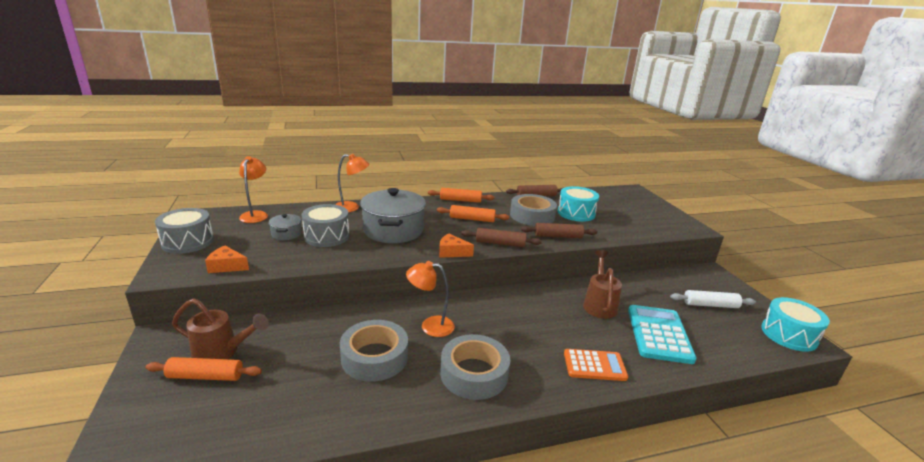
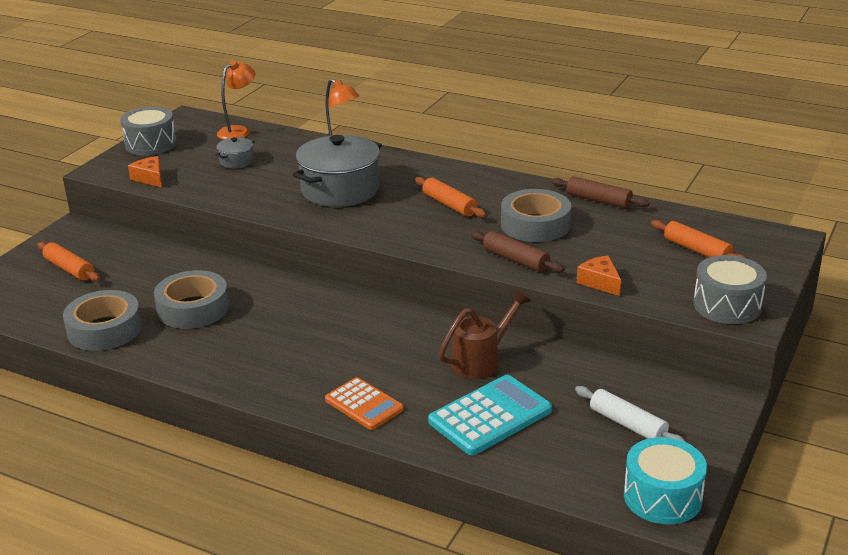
camera: 45 degrees right, 5 degrees up
(221, 353) = (97, 256): brown watering can -> none
(327, 236) = (267, 175): grey drum -> grey drum (727, 305)
(430, 326) = (274, 304): orange lamp -> none
(452, 252) = (358, 234): orange cheese -> orange cheese (600, 282)
(460, 200) = (480, 176): orange rolling pin -> orange rolling pin (697, 250)
(474, 373) = (248, 357): grey tape -> grey tape (104, 329)
(500, 243) = (428, 243): brown rolling pin -> none
(576, 213) = (606, 241): turquoise drum -> none

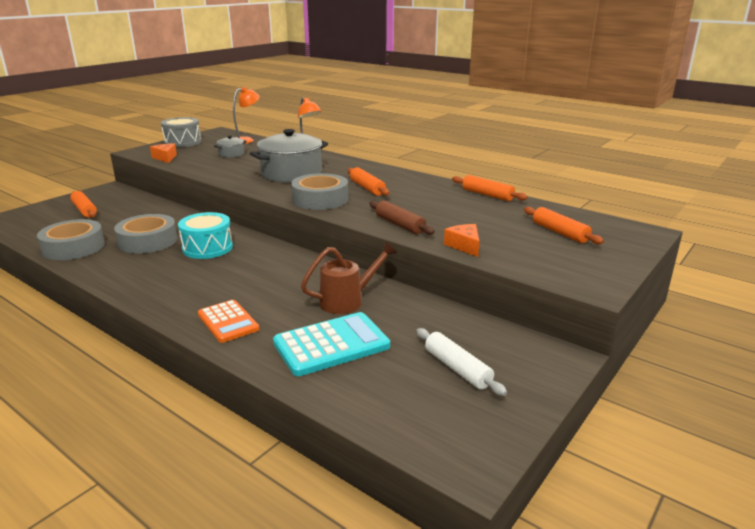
camera: 10 degrees right, 5 degrees down
(535, 224) = (428, 205): grey tape -> grey tape (320, 199)
(598, 200) = (487, 195): brown rolling pin -> orange rolling pin
(662, 497) = (467, 444): turquoise drum -> turquoise drum (207, 248)
(727, 305) = (576, 273): grey drum -> none

